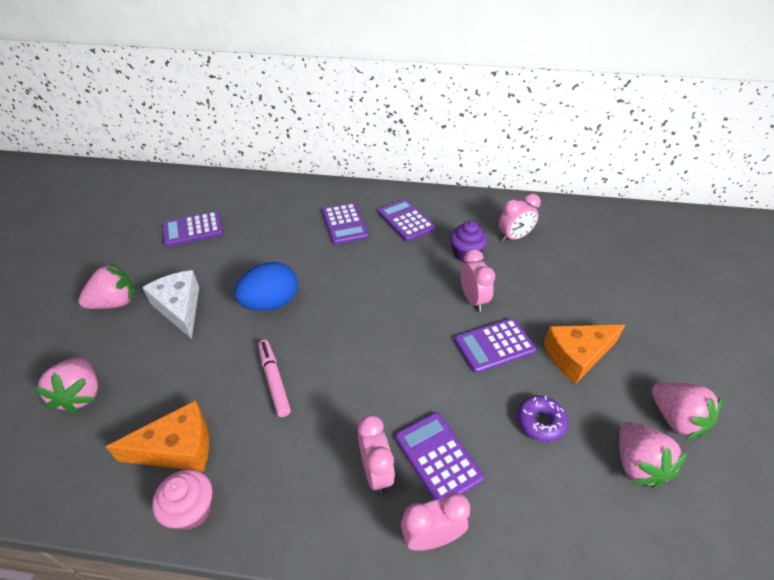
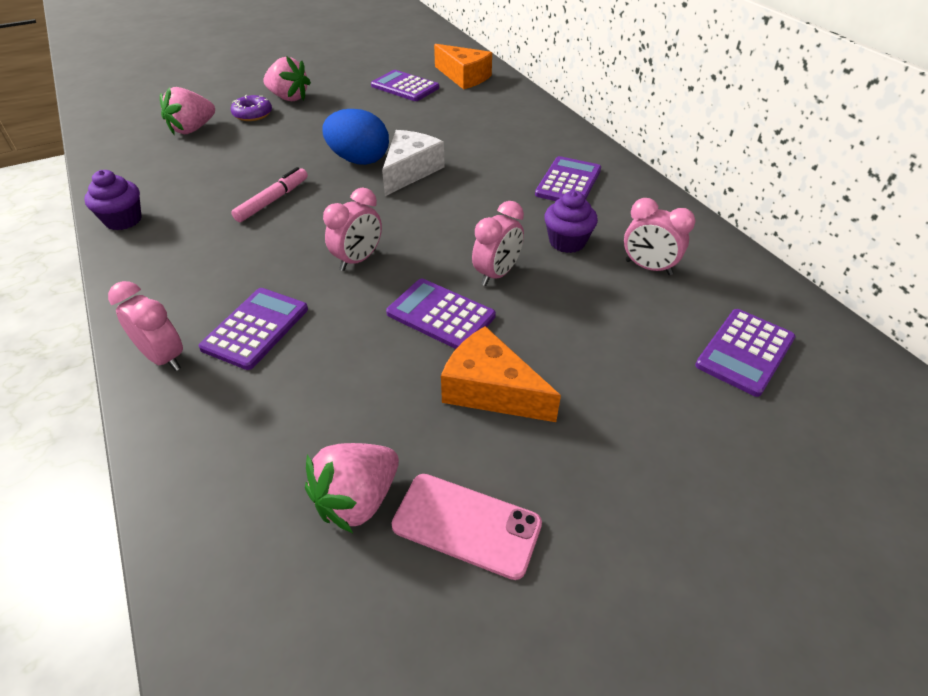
camera: 55 degrees right, 0 degrees up
(178, 448) = (173, 189): orange cheese -> orange cheese (464, 77)
(180, 308) = (310, 124): white cheese -> white cheese (410, 171)
(191, 510) = (123, 220): pink cupcake -> purple cupcake
(344, 224) = (511, 150): purple calculator -> purple calculator (744, 352)
(376, 472) = (214, 296): pink clock -> pink clock (358, 260)
(540, 422) = (357, 389): purple donut -> purple donut (253, 114)
(675, 419) = (466, 525): pink strawberry -> pink phone

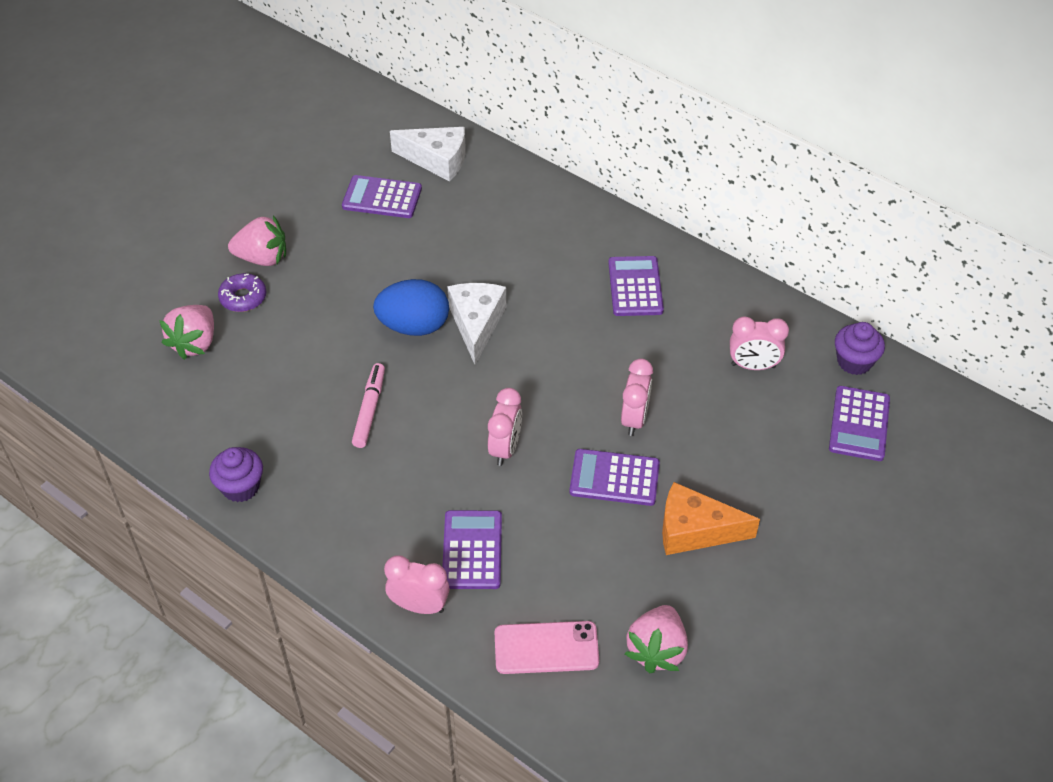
camera: 25 degrees left, 5 degrees up
(464, 77) = (437, 160): orange cheese -> white cheese
(466, 525) = (739, 636): pink phone -> pink phone (546, 648)
(567, 242) = (673, 361): purple cupcake -> purple cupcake (854, 362)

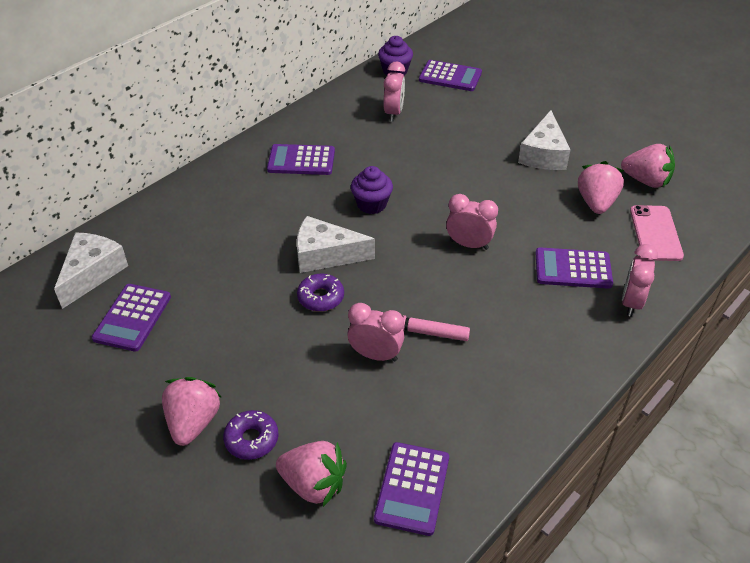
camera: 85 degrees left, 5 degrees down
(241, 487) = (515, 432): purple cupcake -> purple cupcake (371, 204)
(414, 326) = (321, 297): blue egg -> purple donut
(599, 585) = (596, 203): none -> pink strawberry
(614, 478) = (498, 188): purple calculator -> purple calculator (412, 488)
(634, 419) = (441, 173): pink clock -> pink clock (375, 355)
(695, 530) = (543, 154): orange cheese -> white cheese

